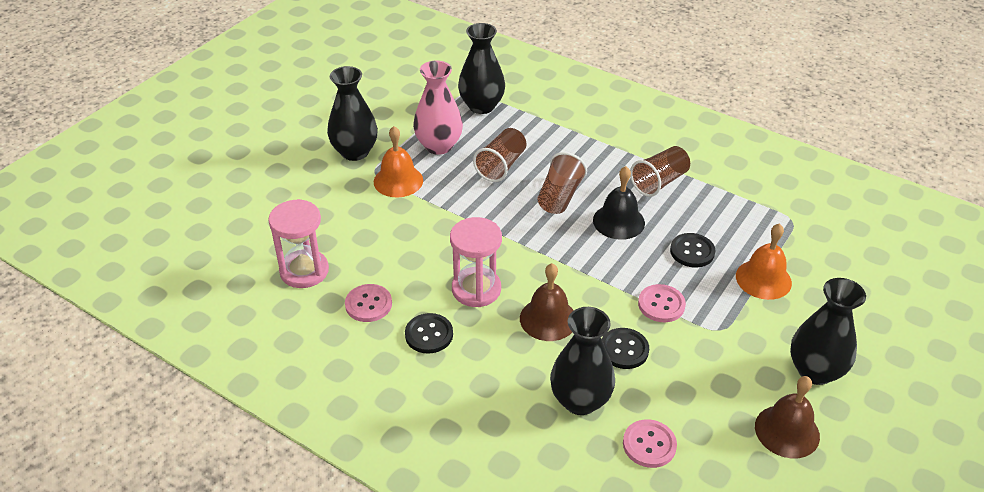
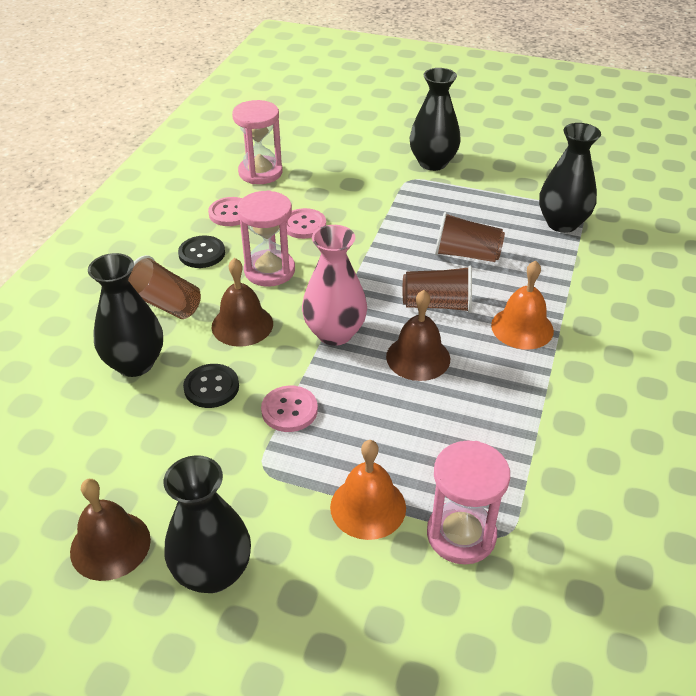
camera: 75 degrees right, 0 degrees up
(398, 181) = (404, 195): orange bell -> orange bell (522, 328)
(439, 146) = (473, 208): pink vase -> pink vase (335, 333)
(618, 221) = (418, 357): black bell -> brown bell
(649, 445) = (82, 422): pink button -> pink button (304, 225)
(659, 182) = (511, 385): brown cup -> brown cup (166, 304)
(692, 251) = (392, 429): black button -> none
(790, 240) = (461, 534): none -> pink hourglass

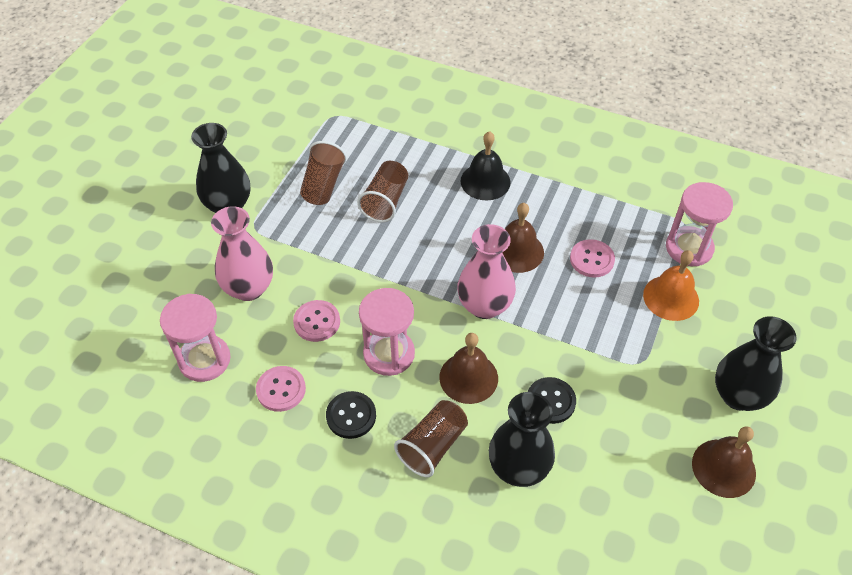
camera: 85 degrees left, 10 degrees up
(289, 410) = (577, 343): pink button -> pink button (592, 259)
(338, 185) = (249, 288): none -> pink vase
(437, 304) = (452, 230): brown cup -> brown cup (323, 185)
(522, 328) = (485, 181): orange bell -> black bell
(562, 223) = (351, 131): black vase -> none

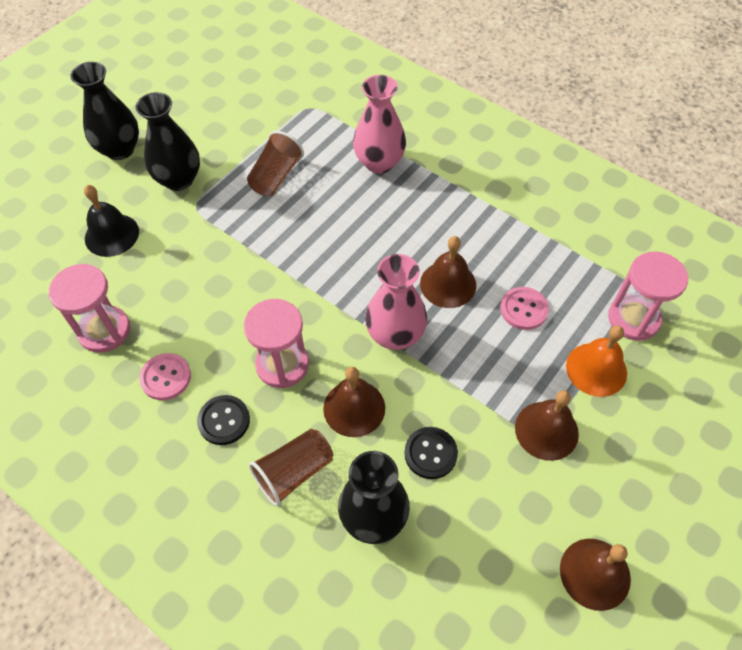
camera: 15 degrees right, 5 degrees up
(249, 288) = (170, 267): pink vase -> pink vase (379, 162)
(317, 322) = (223, 315): pink button -> none
(385, 201) = (331, 205): brown cup -> none
(485, 181) = (439, 203): black bell -> black bell (111, 235)
(645, 358) = (546, 430): none -> brown bell
(738, 395) = (637, 495): black vase -> black vase (120, 149)

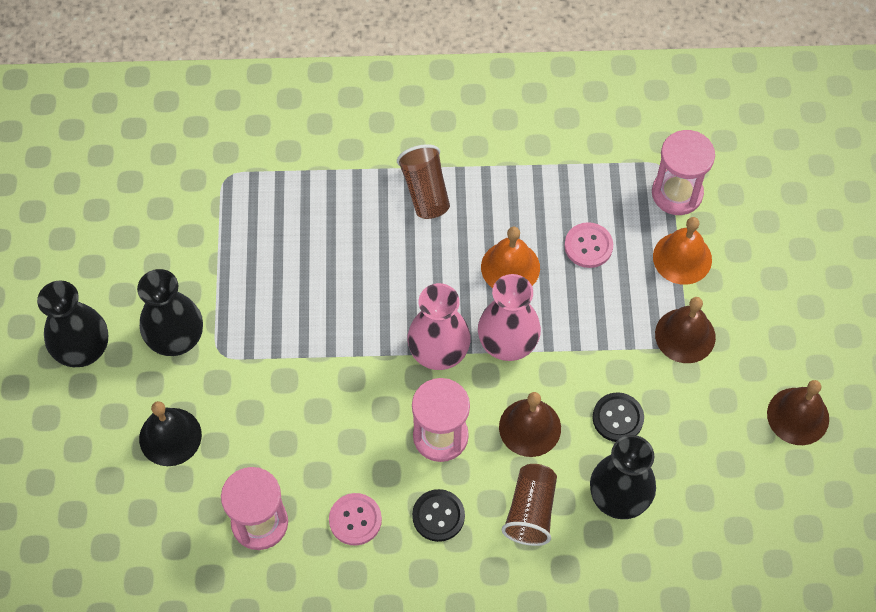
camera: 40 degrees left, 5 degrees up
(276, 176) = (266, 271): brown cup -> brown cup (425, 191)
(379, 162) = (348, 191): pink vase -> pink vase (439, 352)
(448, 284) = (510, 267): brown bell -> orange bell

